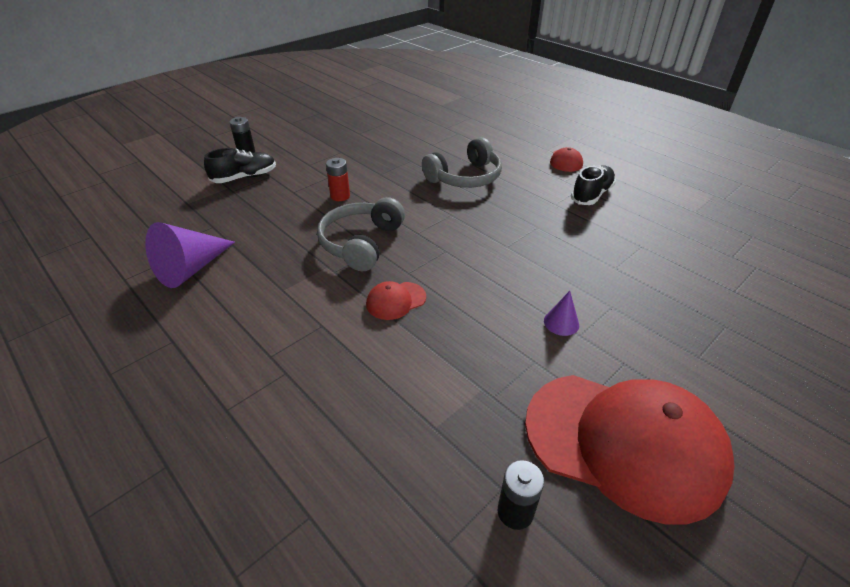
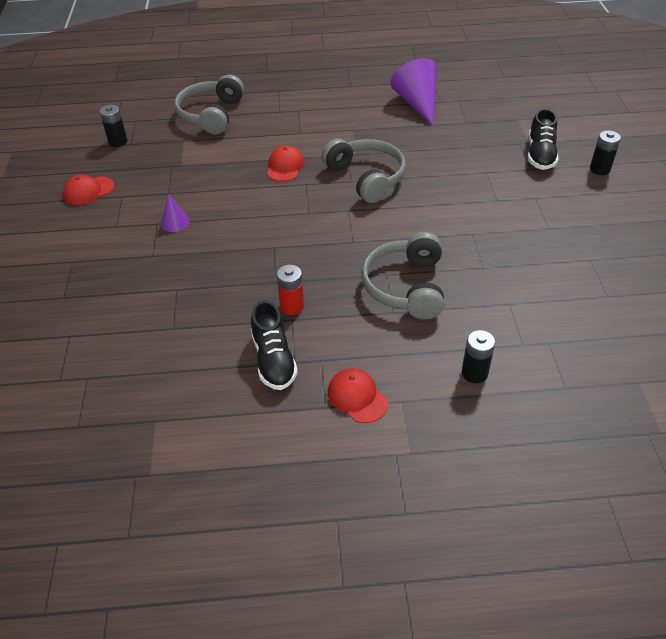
camera: 130 degrees right, 5 degrees up
(340, 196) = (451, 193): red battery -> red battery (292, 306)
(349, 444) = (211, 115): none -> grey headphones
(497, 138) = (474, 373): none -> black battery
(624, 443) = (88, 191): red cap -> red cap, size x0.41

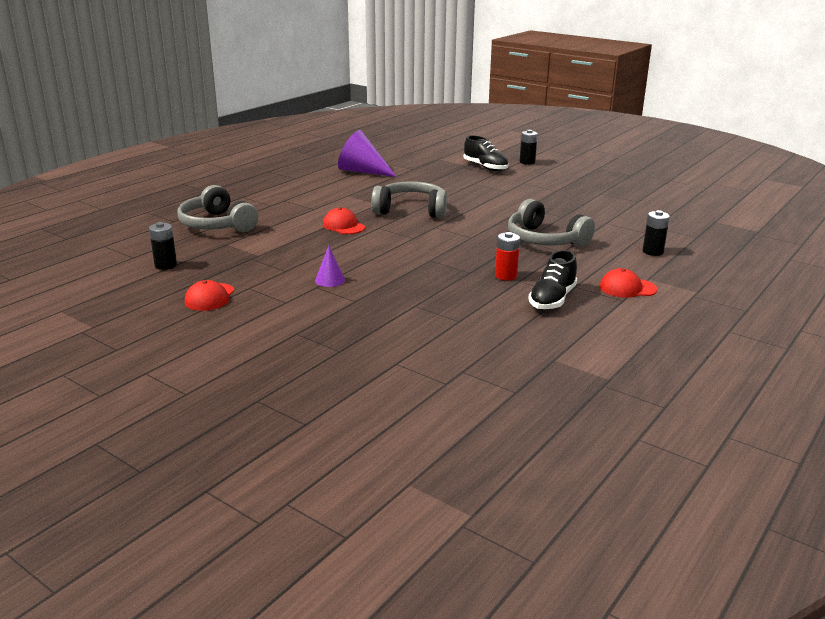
camera: 50 degrees left, 20 degrees down
(273, 360) = (552, 299): black shoe -> black shoe turned 90 degrees clockwise

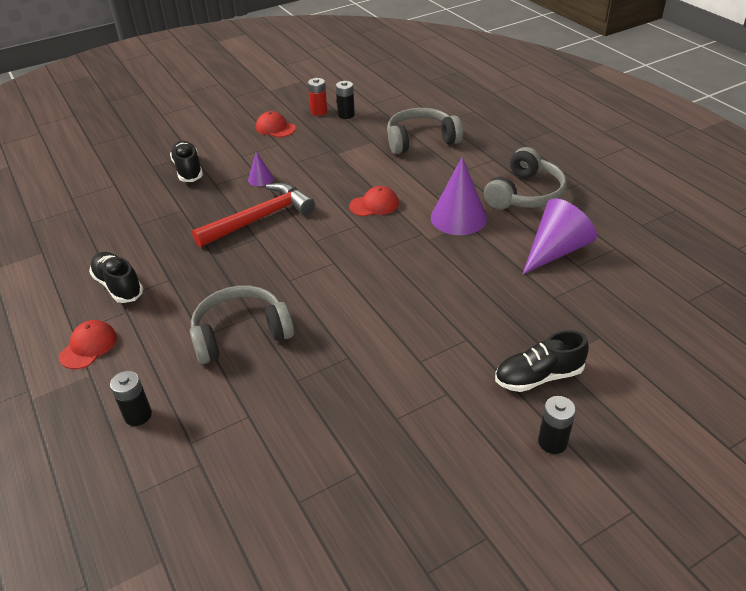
camera: 115 degrees right, 15 degrees up
(335, 324) = (188, 170): none -> black shoe
(342, 198) = (458, 218): none -> purple cone
(399, 265) = (260, 218): none -> red hammer
(411, 210) = (392, 257): grey headphones -> grey headphones (525, 194)
(506, 276) = (185, 274): red battery -> red battery (319, 111)

